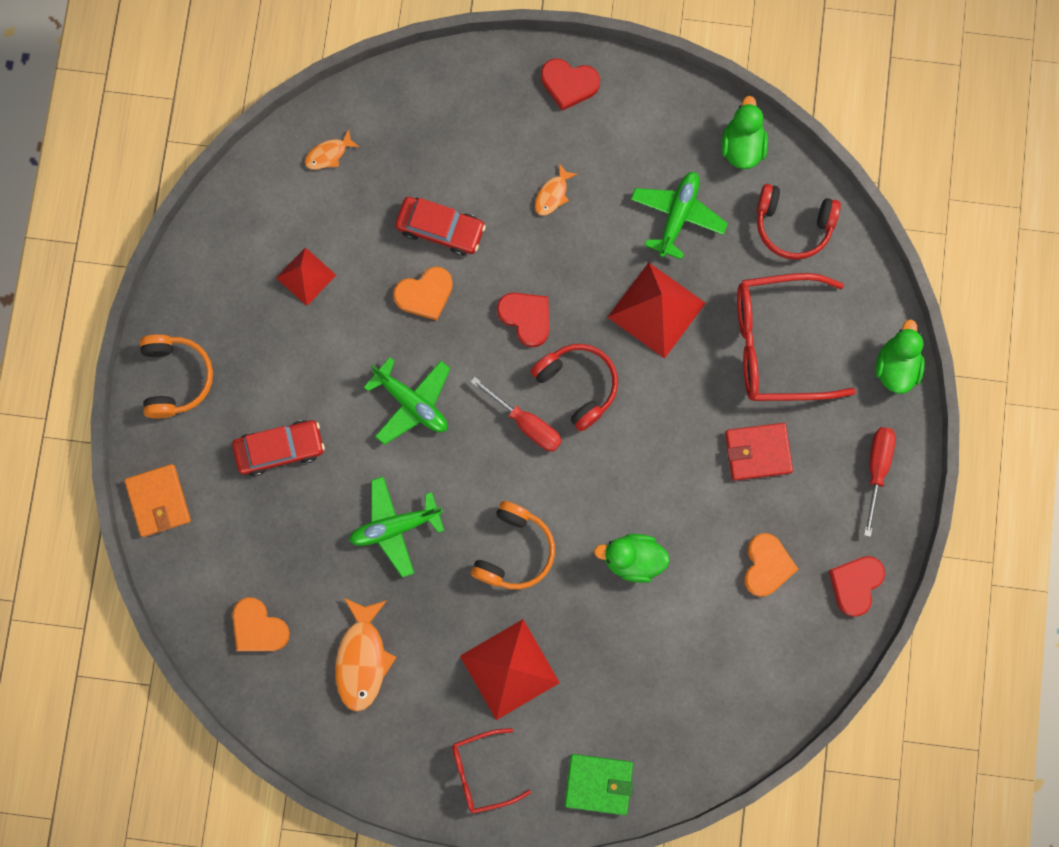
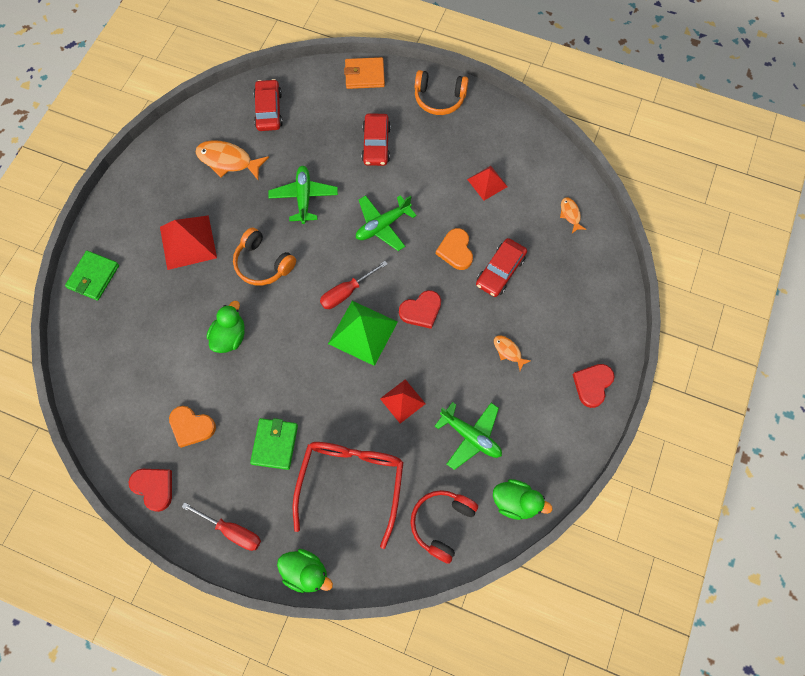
camera: 105 degrees right, 10 degrees down
(258, 628) = (269, 110): orange heart -> red car
(482, 772) = (131, 211): red glasses -> none
(578, 385) = (363, 332): red headphones -> green pyramid
(656, 310) = (402, 401): red pyramid -> red pyramid, size x0.61
(757, 452) = (275, 444): red wallet -> green wallet

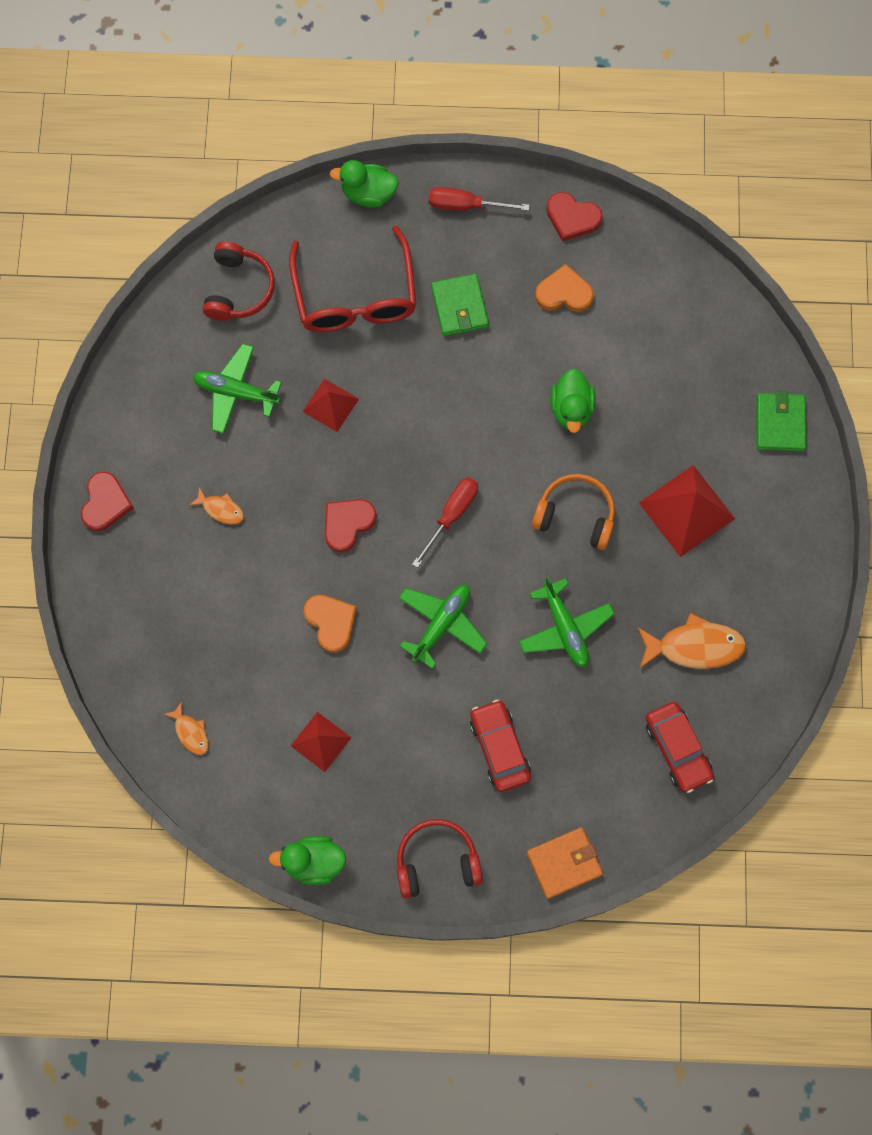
camera: 160 degrees right, 5 degrees up
(363, 332) = (410, 471): green pyramid -> none
(439, 98) = (437, 861): orange headphones -> red headphones
(500, 271) = (263, 613): red car -> none
(515, 502) = (163, 338): green duck -> green duck (313, 862)

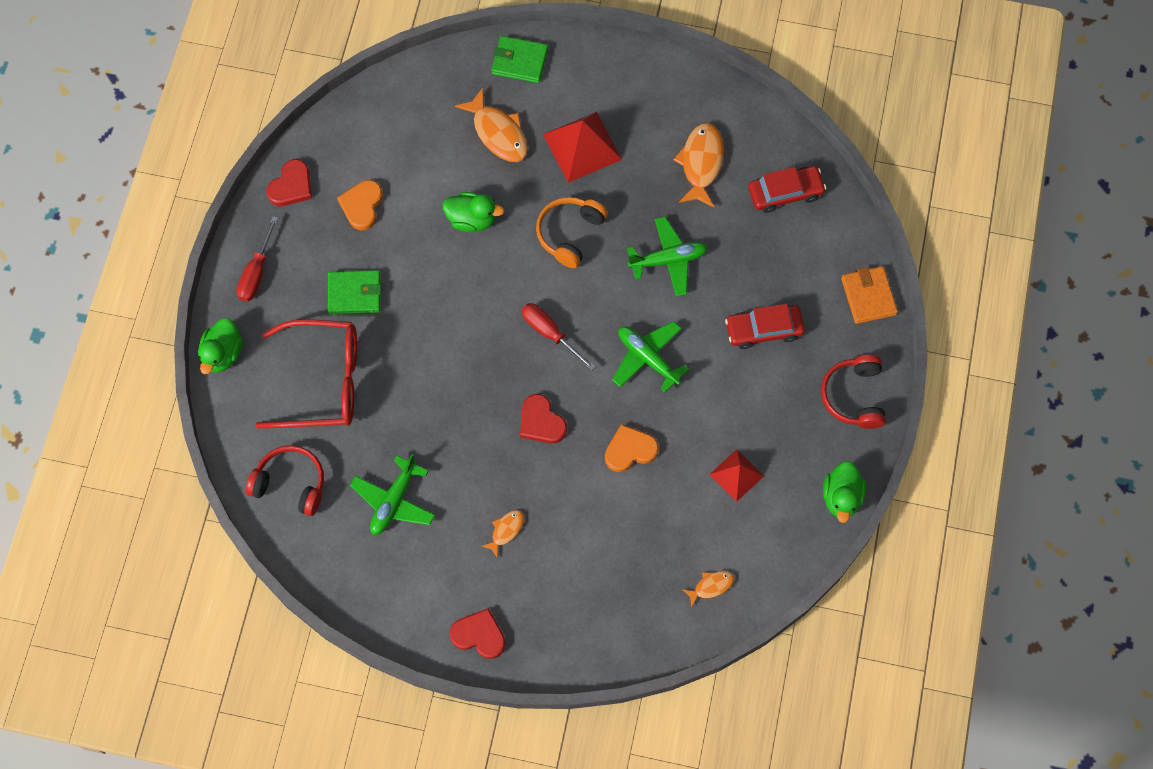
camera: 80 degrees left, 5 degrees down
(330, 405) = (425, 419): red pyramid -> none
(683, 416) = (498, 133): none -> orange fish

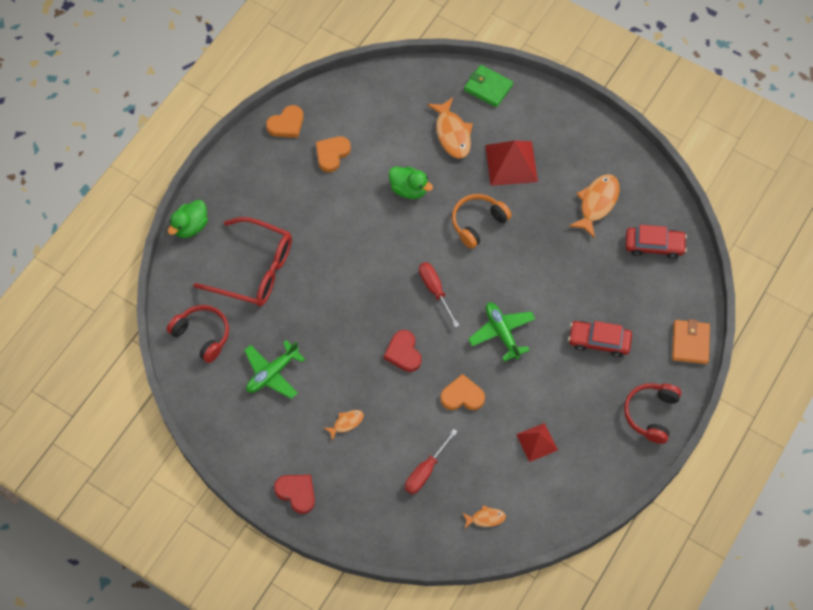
camera: 20 degrees right, 5 degrees down
(256, 272) = (237, 177): red screwdriver -> red screwdriver (425, 471)
(291, 186) = (286, 124): red heart -> orange heart
(355, 294) = (302, 215): green wallet -> none
(668, 260) = (545, 266): green plane -> none
(841, 497) = (612, 487): green duck -> none

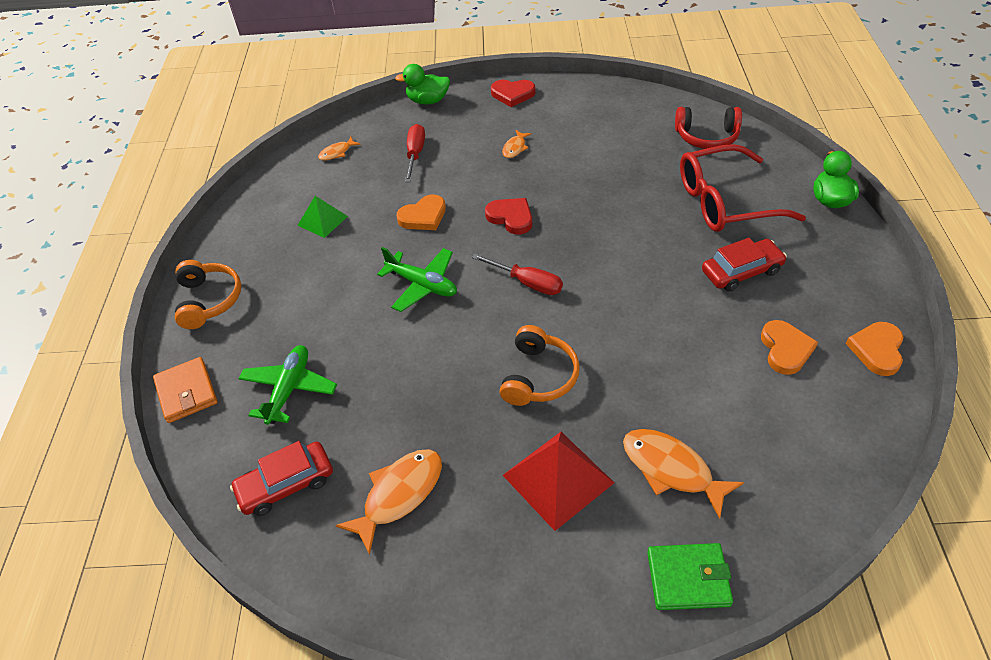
camera: 150 degrees right, 15 degrees down
(272, 373) = (615, 145): green plane -> green plane (289, 389)
(409, 189) = (655, 365): green duck -> green duck (428, 101)
(537, 442) = (322, 220): red pyramid -> green pyramid
(597, 203) = (399, 495): orange fish -> orange fish turned 135 degrees counterclockwise
(599, 341) = (304, 335): red car -> red car (741, 271)
(650, 414) = (209, 300): red headphones -> orange headphones

